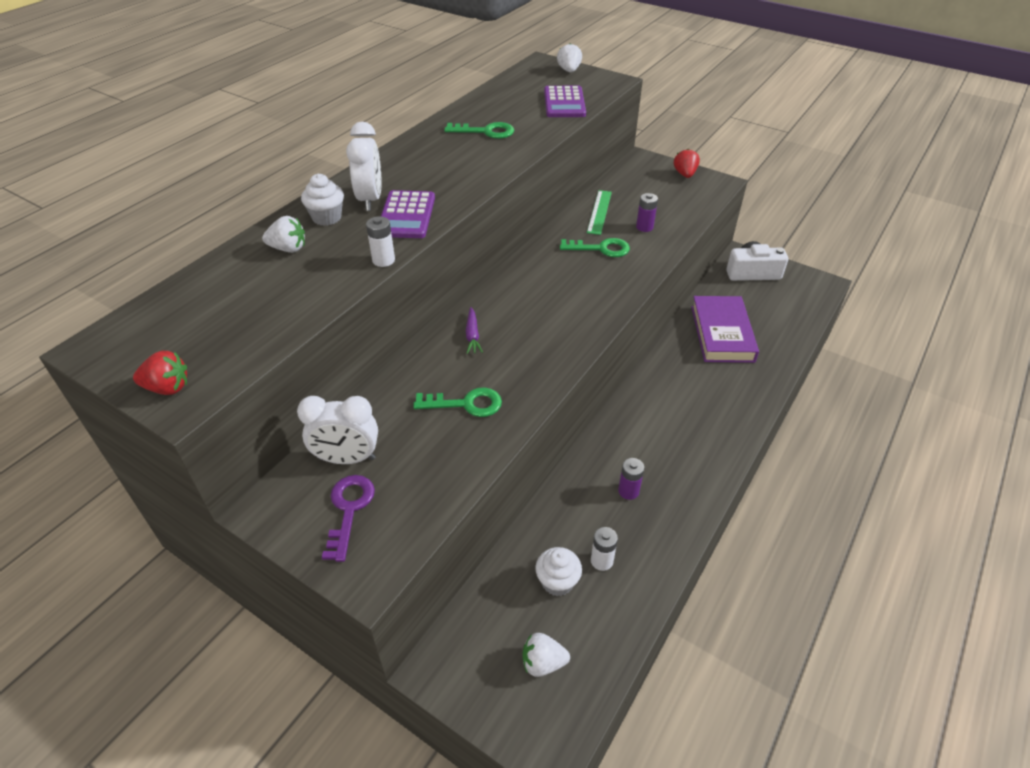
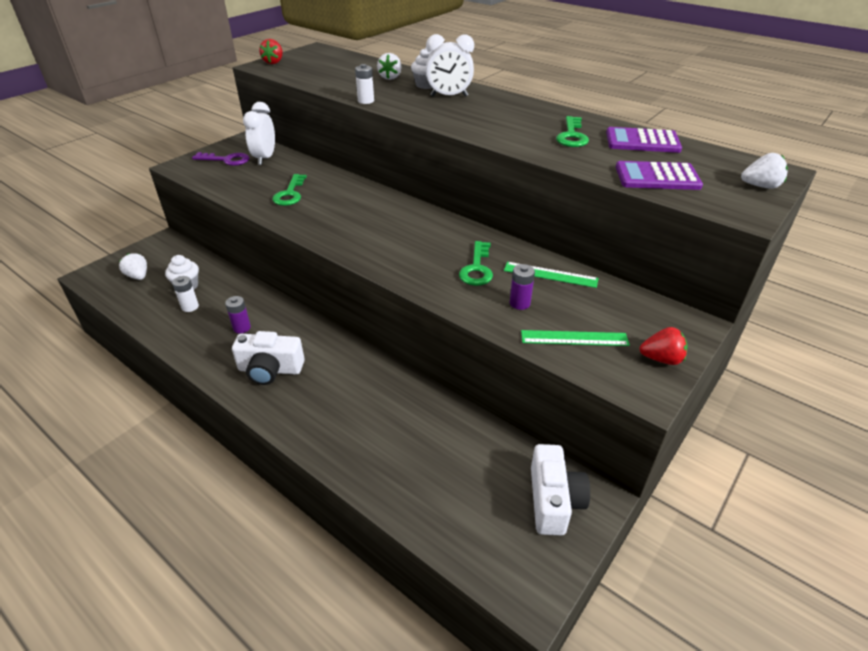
camera: 95 degrees right, 5 degrees down
(406, 215) = (423, 107): purple calculator -> purple calculator (642, 141)
(472, 335) = (362, 198): purple carrot -> none
(543, 663) = (138, 276): white strawberry -> white strawberry turned 45 degrees counterclockwise
(678, 205) = (574, 338): none -> green ruler
(685, 448) = (270, 369): none -> white camera
(722, 333) = (425, 433): purple book -> none

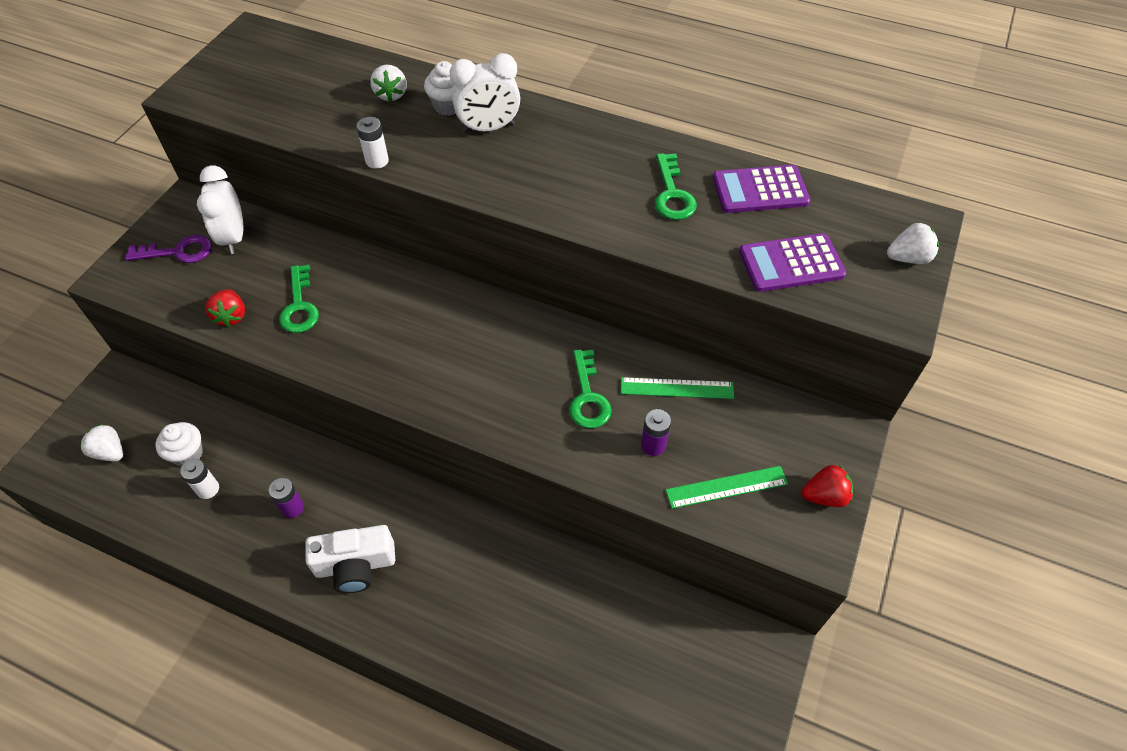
camera: 15 degrees left, 15 degrees up
(273, 62) = (201, 81): red strawberry -> red strawberry (231, 316)
(553, 500) = (730, 663): white camera -> none

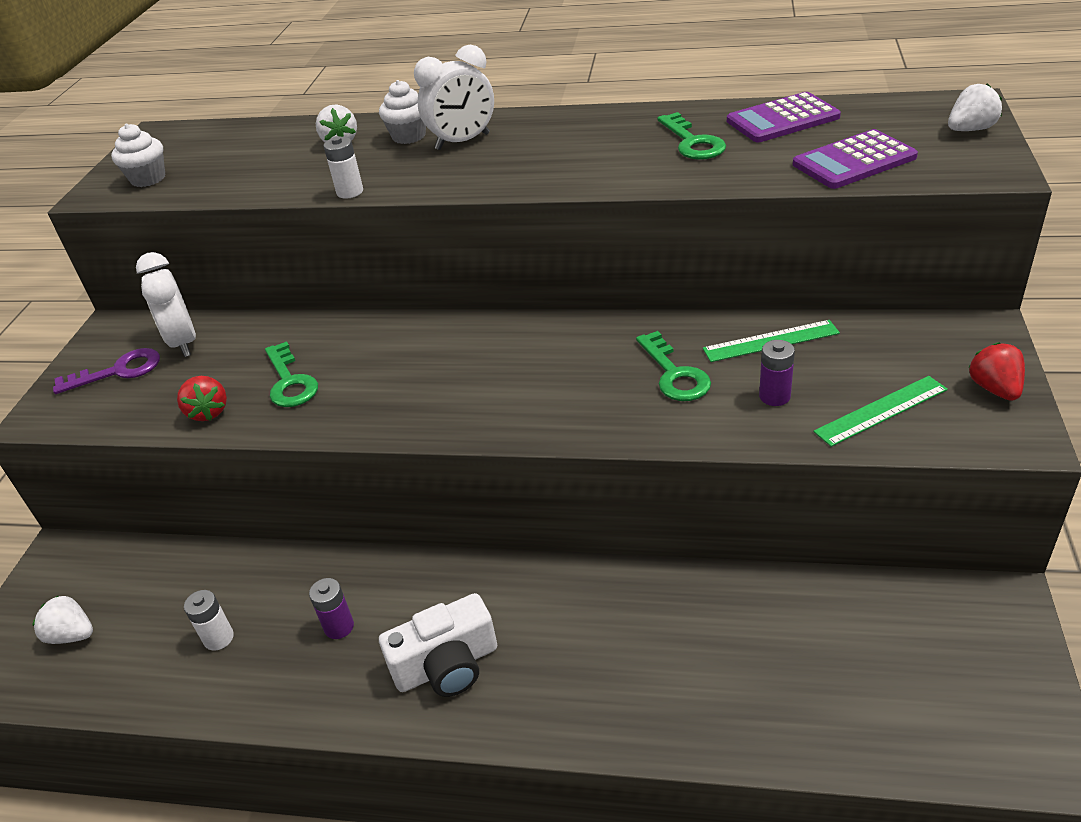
camera: 10 degrees left, 15 degrees down
(187, 454) = (178, 608): white cupcake -> white cupcake (148, 179)
(824, 496) = (994, 389): red strawberry -> red strawberry turned 75 degrees counterclockwise

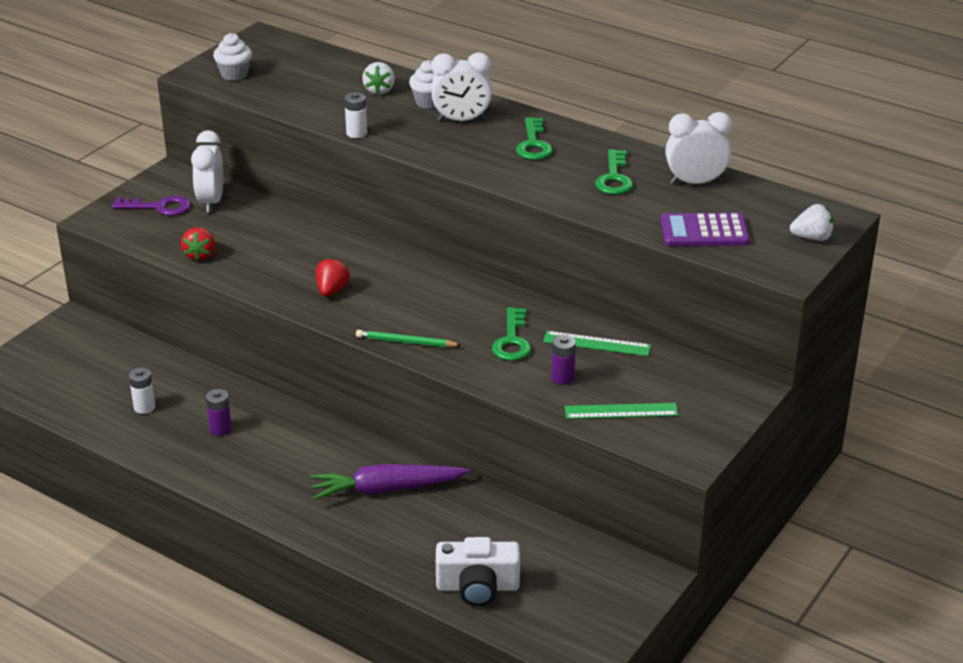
camera: 20 degrees right, 5 degrees down
(72, 635) = (58, 372): white strawberry -> none
(290, 382) = (262, 254): green key -> green key (533, 144)
(447, 665) = (271, 474): white camera -> white camera (477, 587)
(552, 425) = (406, 342): none -> green pencil
(605, 621) = (386, 489): none -> purple carrot
(782, 119) = (695, 183): purple calculator -> white clock
(994, 389) = (709, 426): red strawberry -> red strawberry (332, 290)

